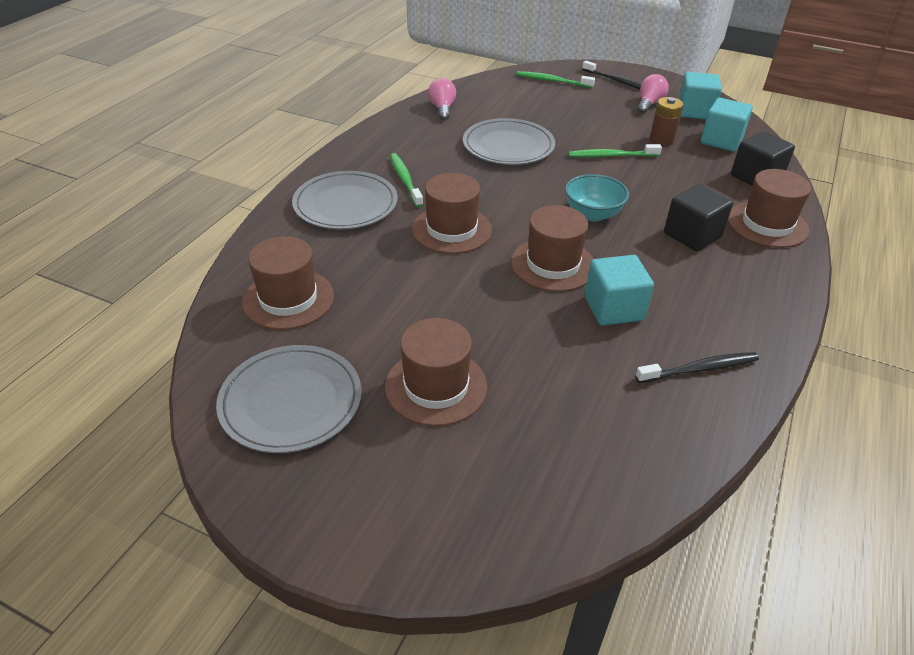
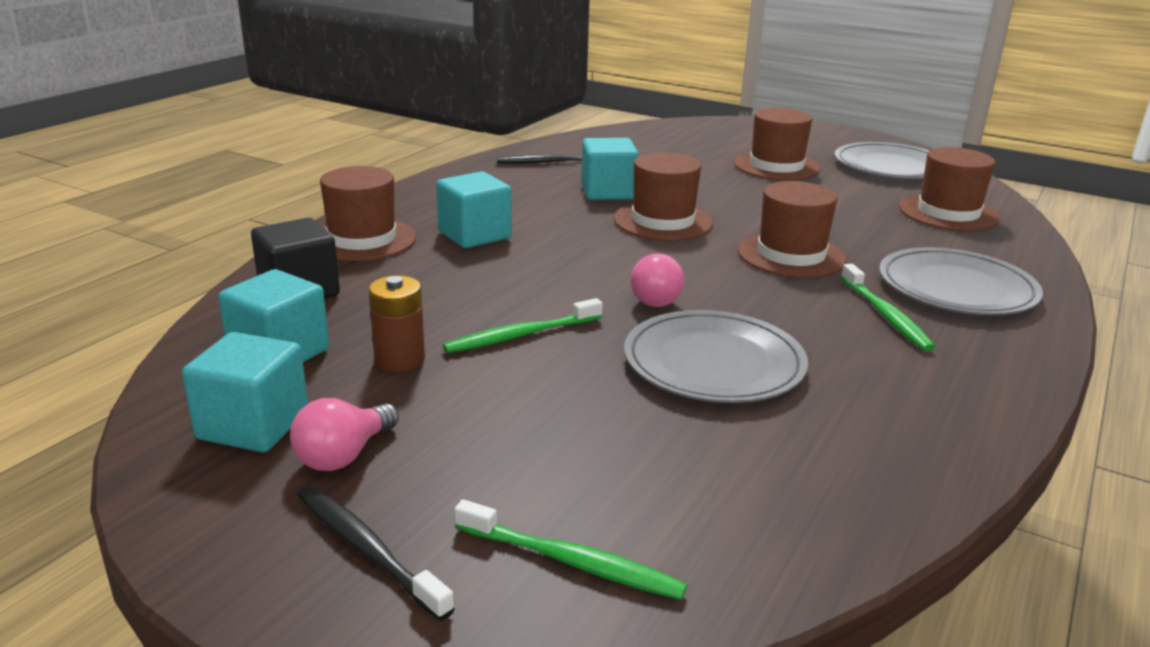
camera: 175 degrees left, 15 degrees down
(442, 109) = (879, 465): pink light bulb -> pink light bulb (654, 298)
(593, 214) = (594, 261): turquoise bowl -> none
(611, 156) = (521, 335): green toothbrush -> green toothbrush turned 150 degrees clockwise
(692, 235) = (474, 235): black cube -> turquoise cube

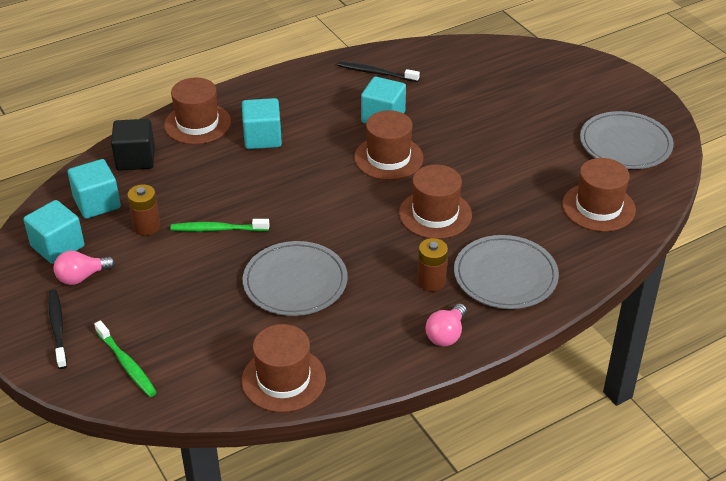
camera: 30 degrees right, 15 degrees up
(654, 298) = (313, 224): pink light bulb -> pink light bulb (446, 334)
(776, 166) = (534, 120): brown hat -> brown hat (283, 379)
(885, 315) = (431, 281): green toothbrush -> brown battery

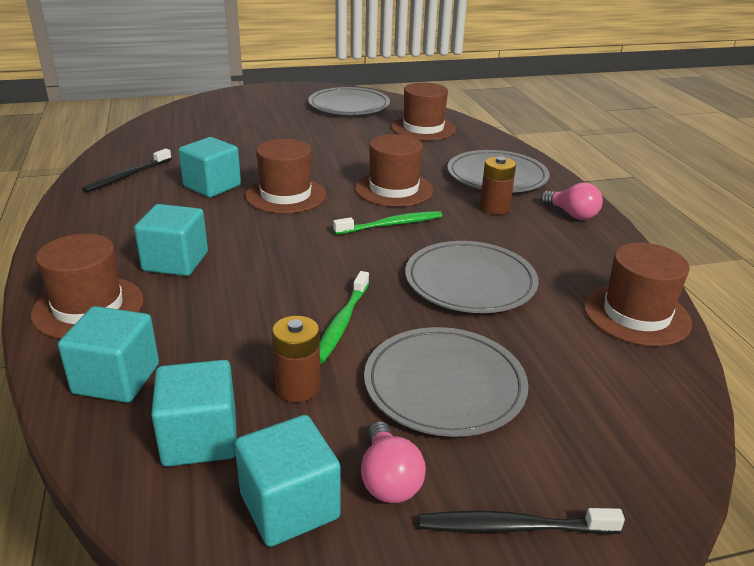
camera: 75 degrees left, 10 degrees down
(126, 364) = (607, 447): green toothbrush -> green toothbrush (391, 225)
(135, 159) = (116, 379): black cube -> turquoise cube
(166, 286) = (444, 385): none -> grey plate

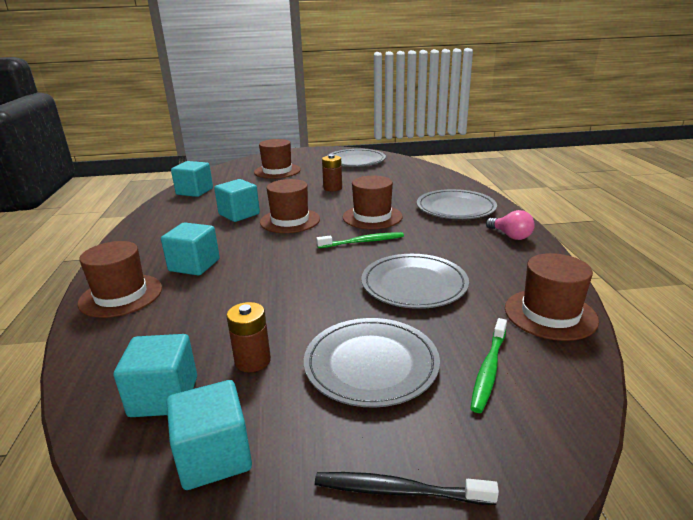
camera: 10 degrees right, 5 degrees down
(116, 379) = (120, 348): turquoise cube -> turquoise cube (194, 191)
(127, 176) = (182, 207): black toothbrush -> none
(342, 323) = (302, 313): green toothbrush -> green toothbrush (489, 369)
(389, 479) = (302, 440): pink light bulb -> none
(423, 128) = (406, 175): brown hat -> brown hat (277, 171)
(494, 208) = (448, 231): brown battery -> brown battery (332, 188)

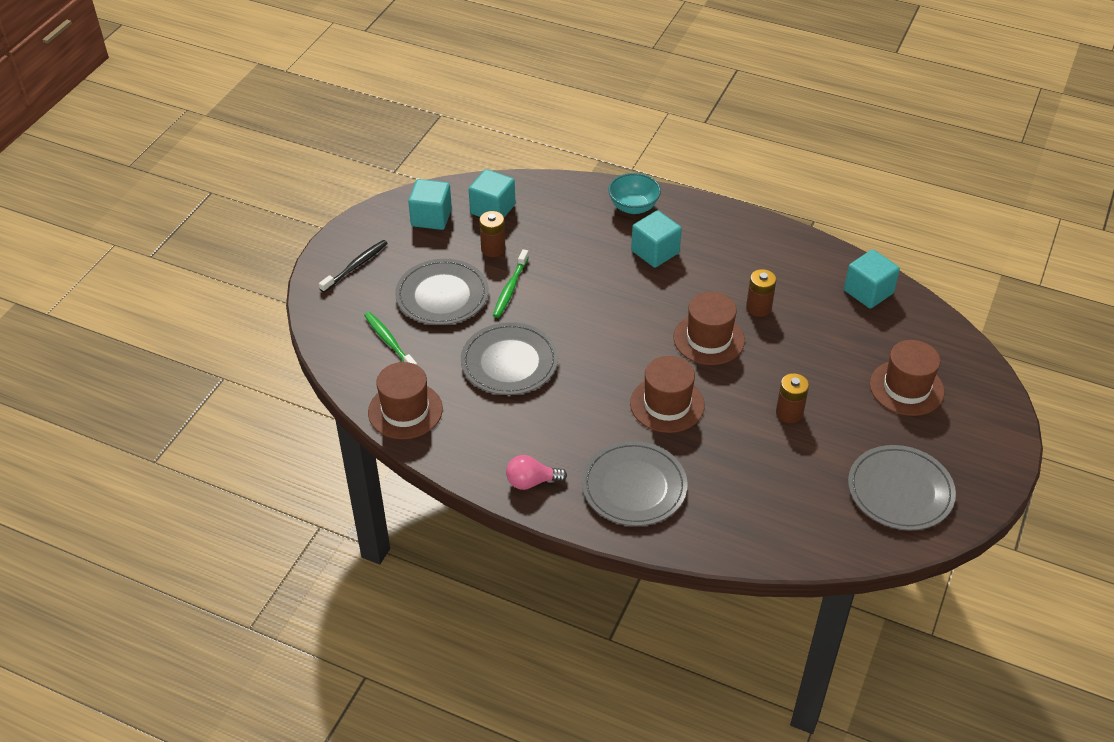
camera: 120 degrees right, 20 degrees up
(121, 295) = (633, 207): brown hat -> turquoise bowl
(239, 214) = (758, 308): turquoise cube -> brown battery
(363, 242) = (612, 369): green toothbrush -> green toothbrush (510, 288)

